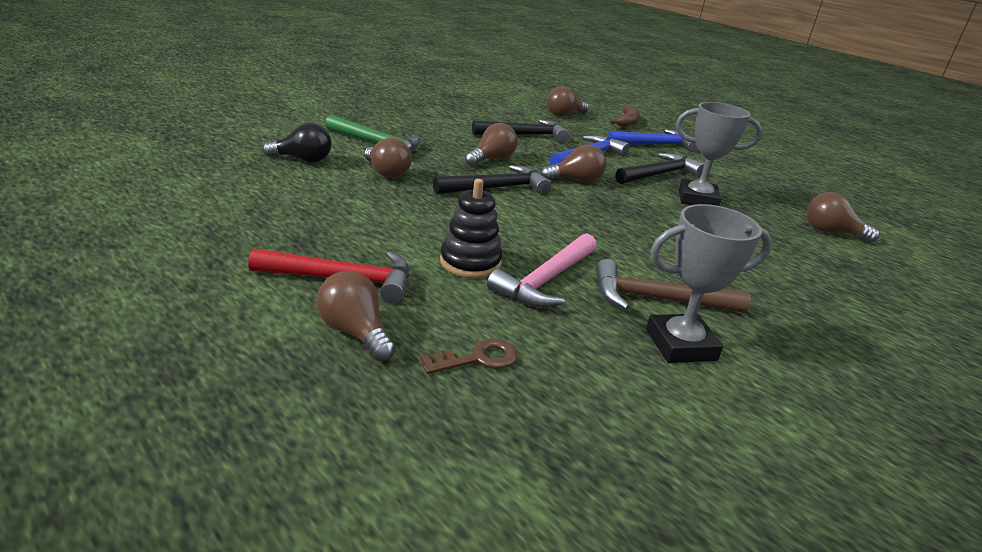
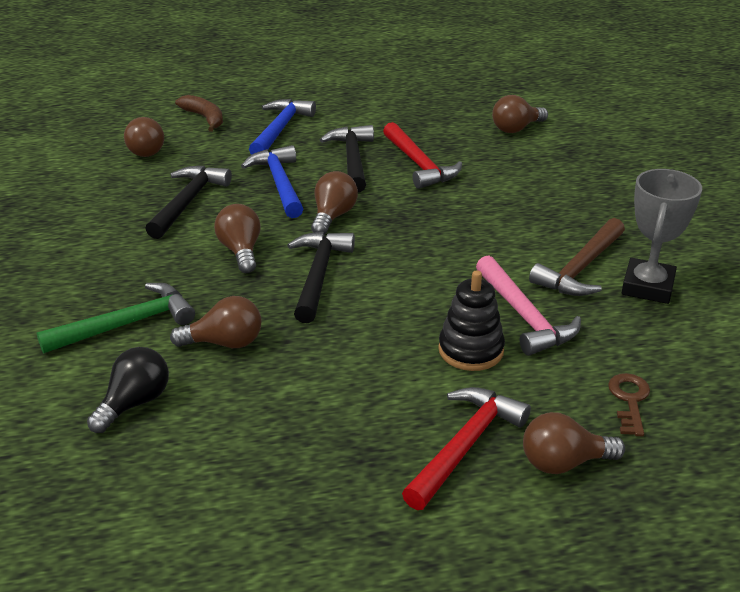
camera: 55 degrees left, 5 degrees up
(697, 199) = (419, 164): grey trophy -> red hammer

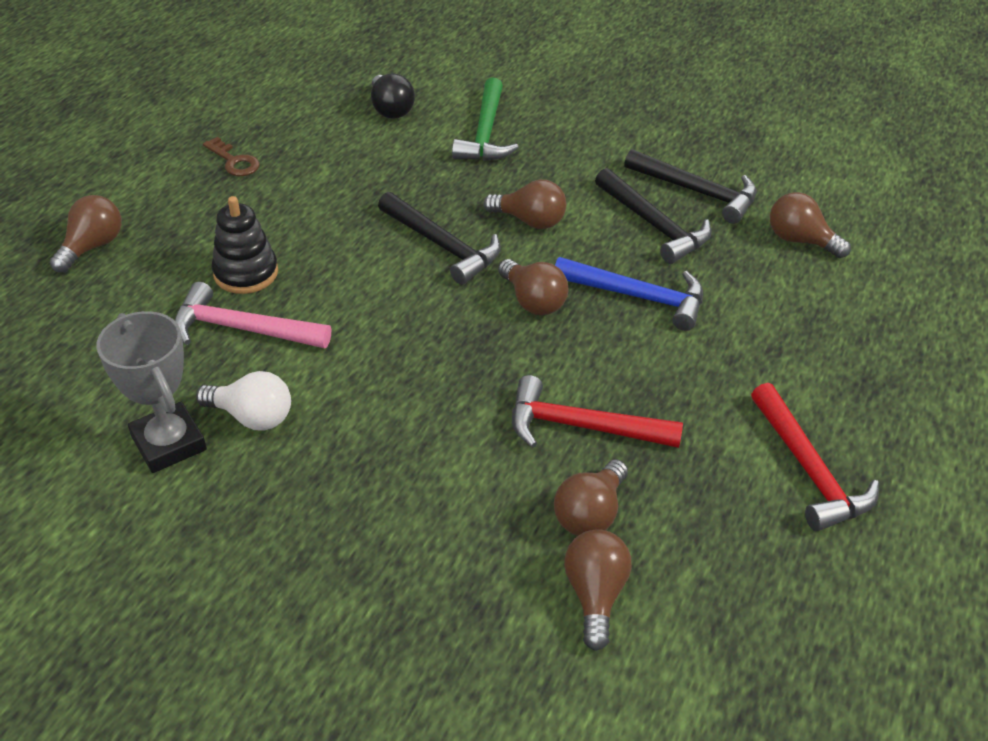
camera: 125 degrees right, 10 degrees up
(204, 118) = (861, 310): brown banana -> none
(225, 343) = (409, 165): brown light bulb -> brown light bulb (590, 513)
(280, 129) = (779, 356): blue hammer -> none
(352, 160) = (644, 377): black hammer -> black hammer (696, 192)
(464, 446) = (168, 214): red hammer -> red hammer (808, 469)
(581, 268) = (252, 417): brown hammer -> white light bulb
(629, 400) = (86, 318): brown key -> brown key (234, 161)

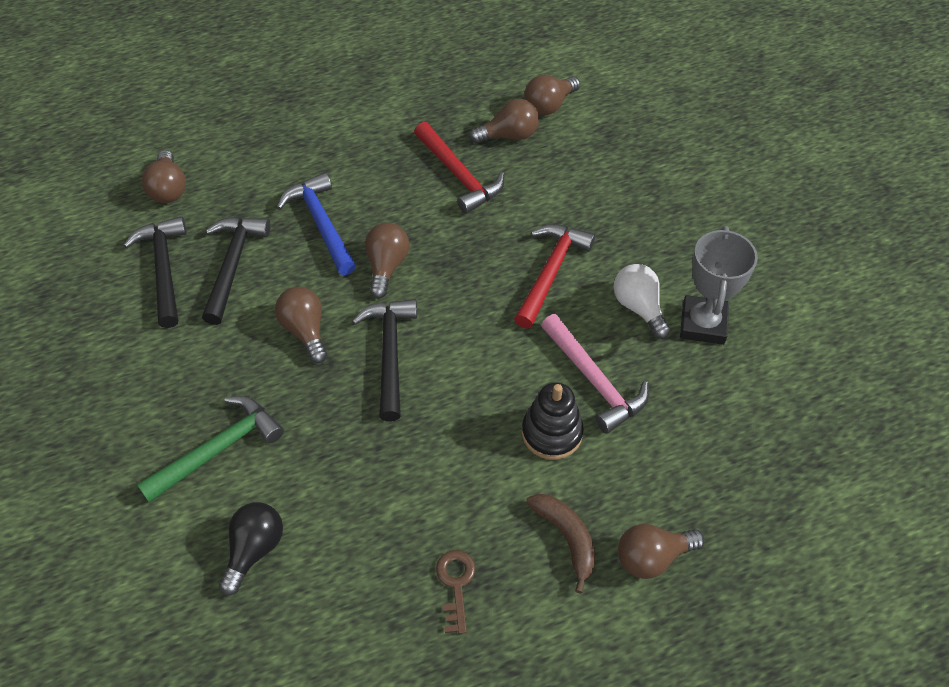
camera: 135 degrees left, 10 degrees up
(173, 222) = (566, 538): none -> brown banana
(808, 469) = (379, 85): red hammer -> red hammer (550, 273)

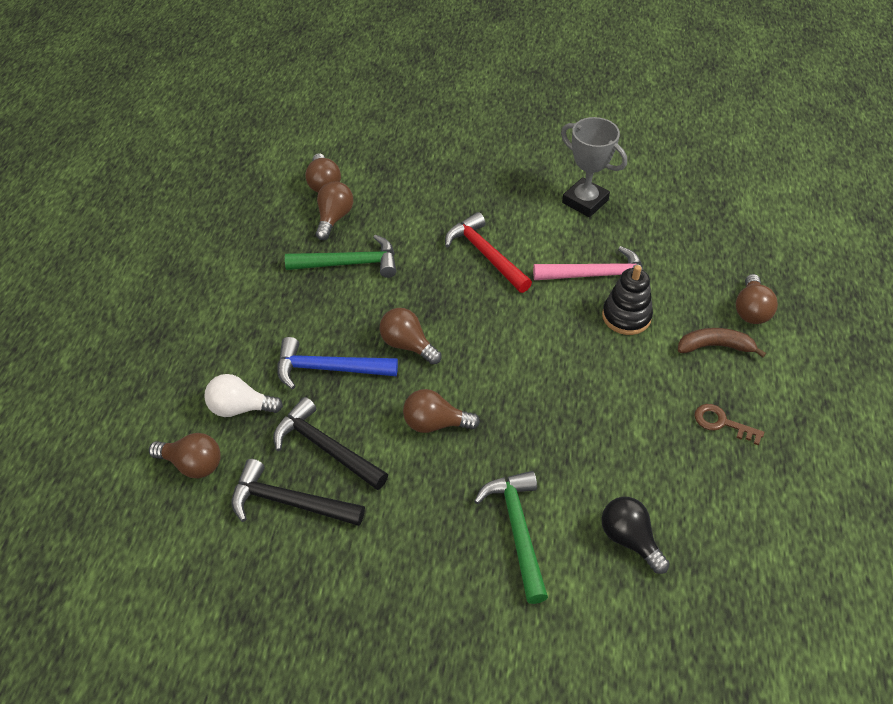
camera: 60 degrees left, 5 degrees down
(389, 354) = (496, 379): black hammer -> none
(458, 175) = (349, 263): red hammer -> green hammer
(639, 307) = (549, 225): white light bulb -> white light bulb (240, 408)

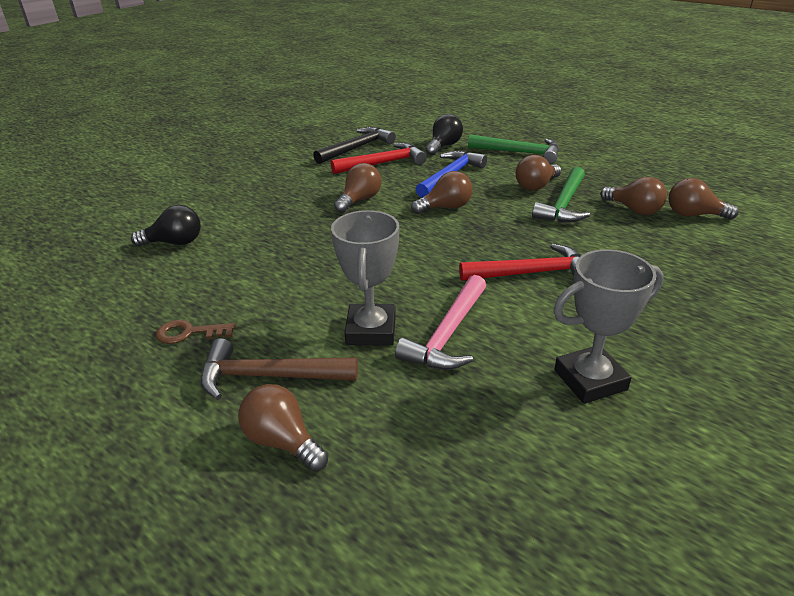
camera: 120 degrees right, 15 degrees down
(192, 464) = (414, 130): brown light bulb -> brown light bulb (536, 186)
(240, 408) = (444, 146): white light bulb -> black light bulb
(326, 448) = (383, 163): black hammer -> red hammer
(517, 531) = (242, 206): green hammer -> green hammer (519, 153)
(626, 316) = (371, 330): black stacking toy -> grey trophy
(715, 346) = (269, 376): brown banana -> brown hammer
(722, 423) = (189, 333): brown key -> brown key turned 150 degrees counterclockwise

